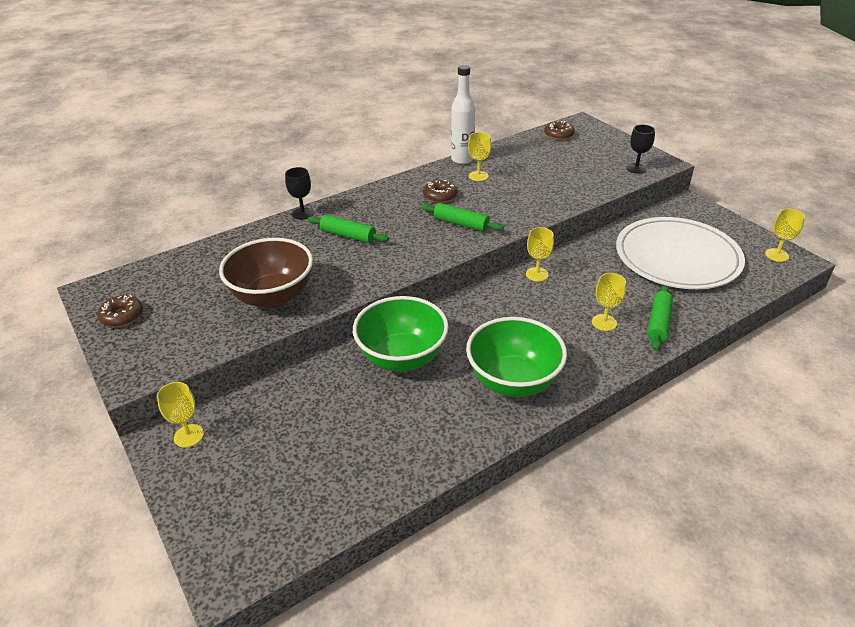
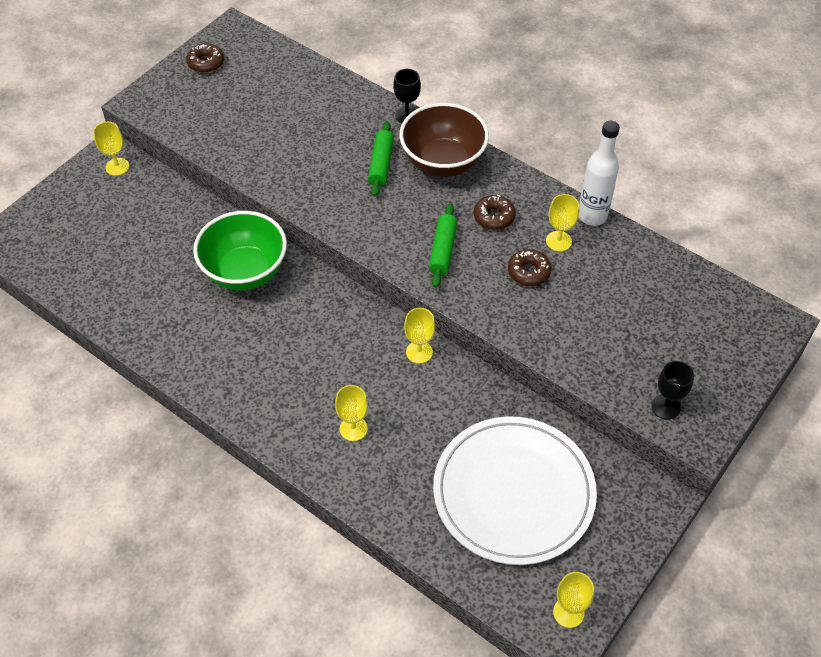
camera: 70 degrees right, 15 degrees up
(273, 297) = (262, 145): brown bowl -> brown bowl (443, 162)
(513, 381) = (238, 365): green bowl -> none
(559, 135) = (720, 303): brown donut -> brown donut (529, 272)
(658, 323) = (370, 481): green rolling pin -> none

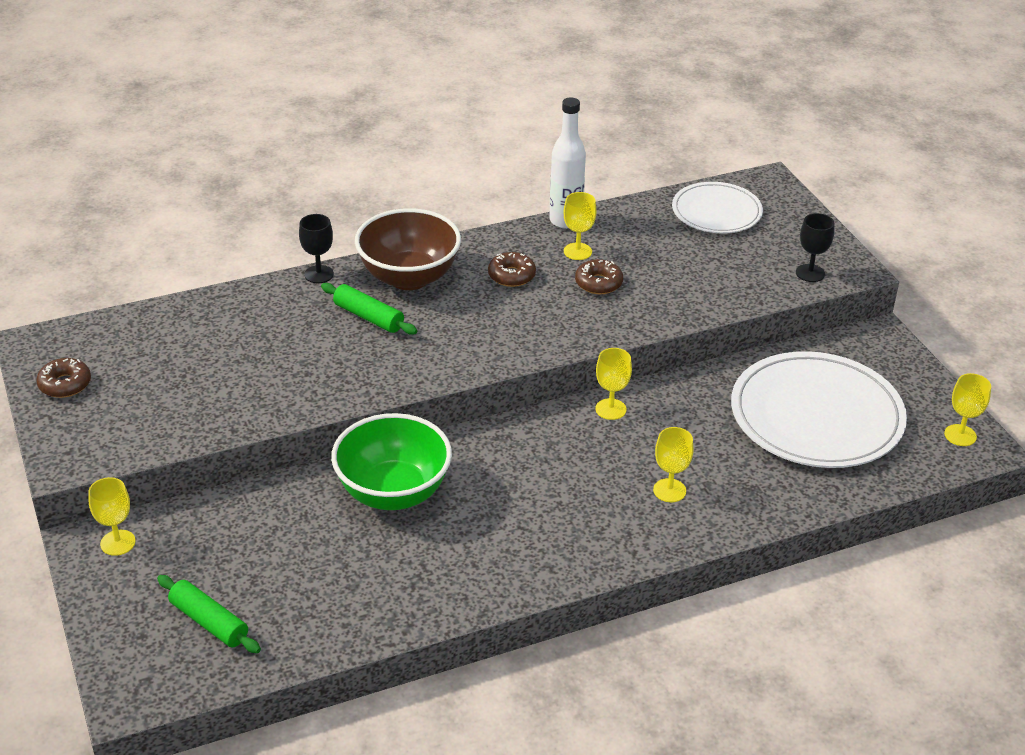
camera: 60 degrees left, 15 degrees down
(442, 250) = (524, 323): green rolling pin -> green rolling pin (209, 622)
(696, 305) = (716, 212): none -> white plate

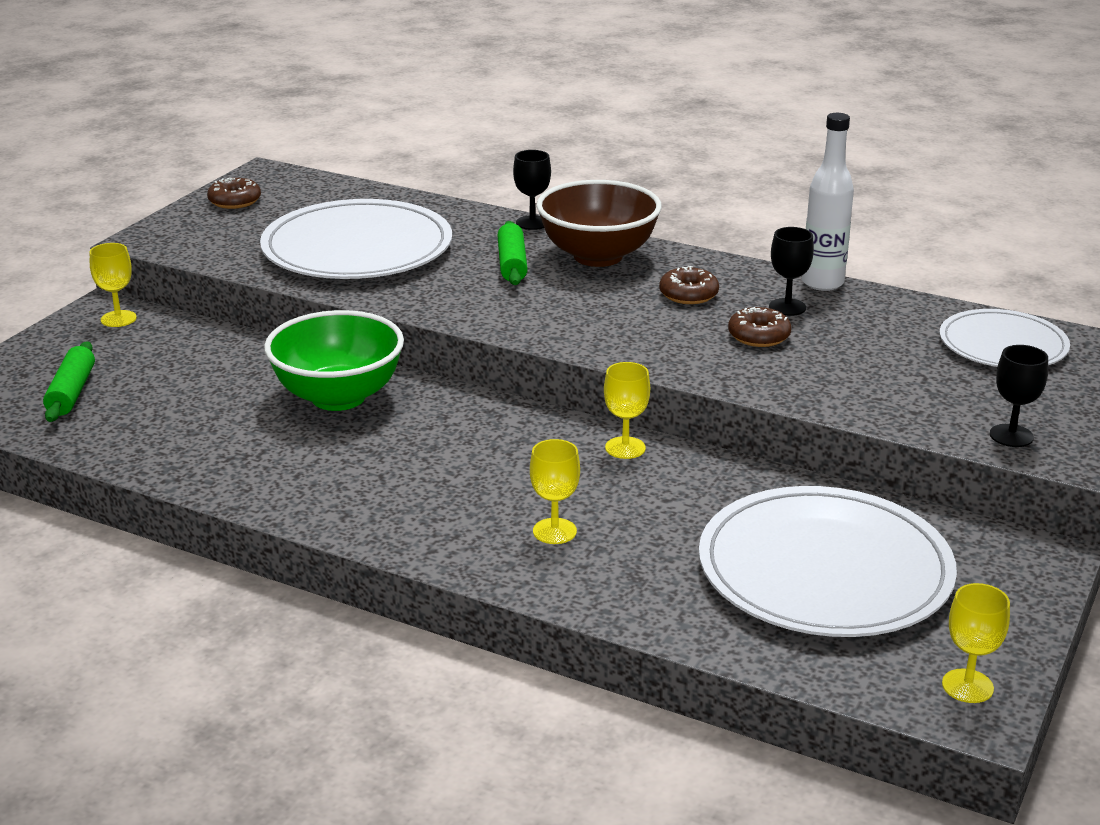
camera: 50 degrees right, 10 degrees down
(242, 369) = (357, 248): none -> white plate
(577, 251) = (787, 307): yellow goblet -> black goblet

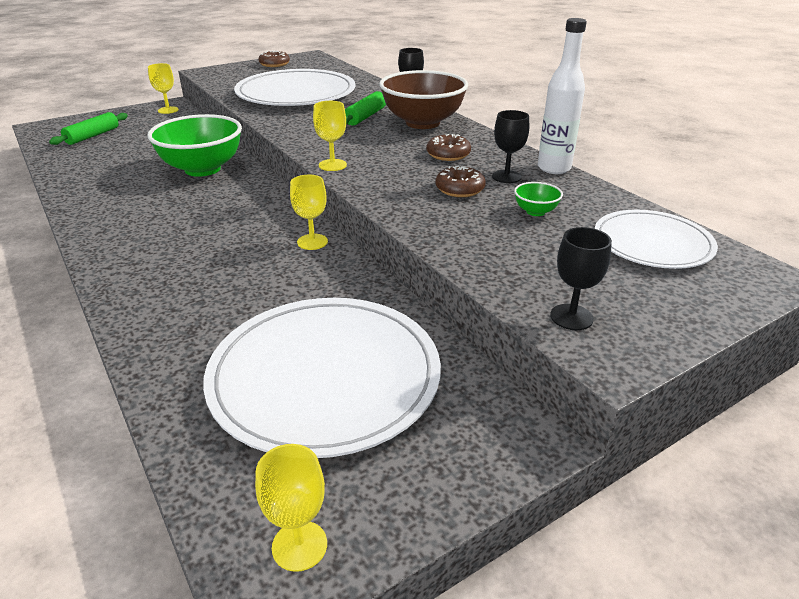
camera: 30 degrees right, 5 degrees up
(554, 531) = (191, 280): yellow goblet -> yellow goblet (332, 165)
(865, 341) = (535, 211): none -> green bowl

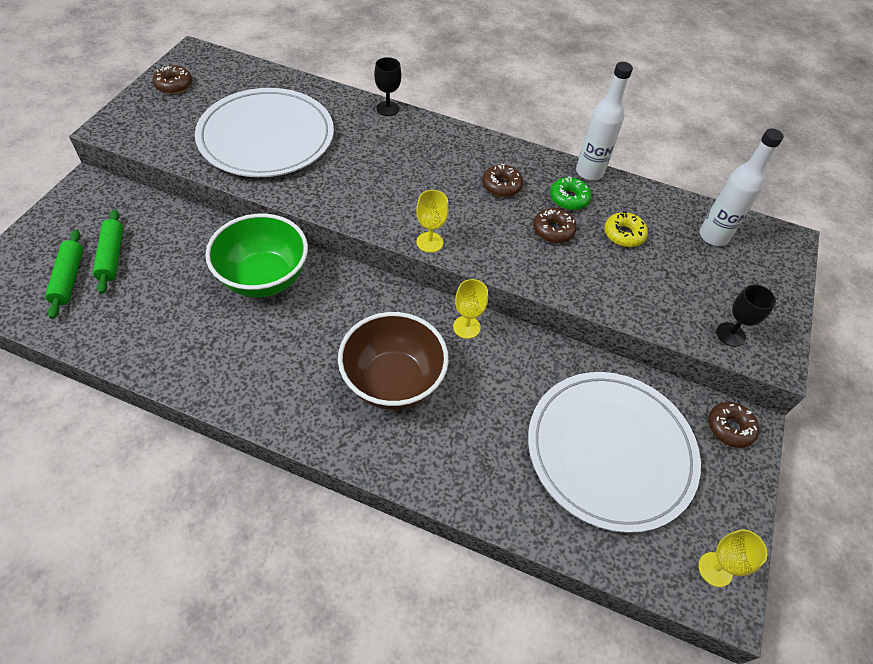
camera: 40 degrees left, 20 degrees up
(168, 110) = (99, 196): yellow goblet -> none
(365, 116) = (377, 153): green rolling pin -> green rolling pin (112, 256)
(422, 123) = (436, 145): brown bowl -> brown bowl (393, 381)
(501, 428) = (729, 428): none -> brown donut
(506, 177) = (569, 198): black goblet -> green donut
(535, 211) = (624, 234): green bowl -> yellow donut
(652, 243) = (713, 236): white plate -> white bottle

